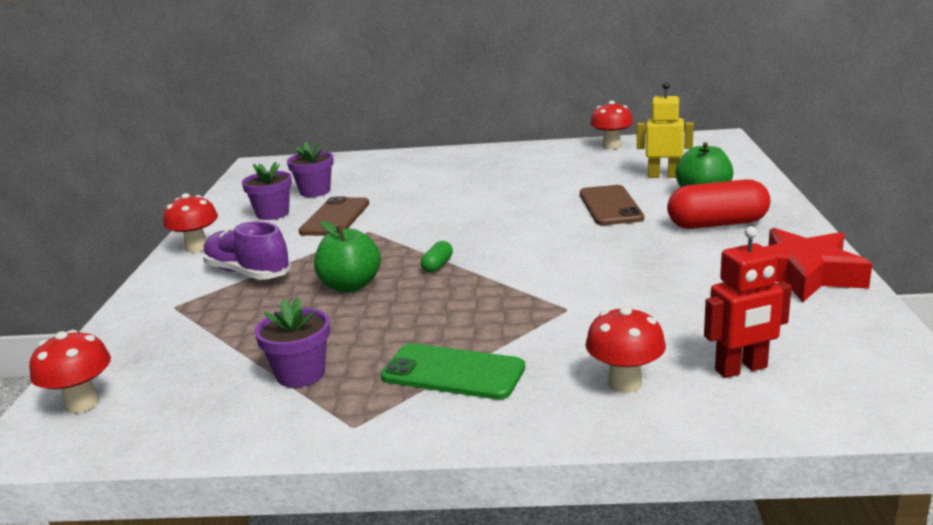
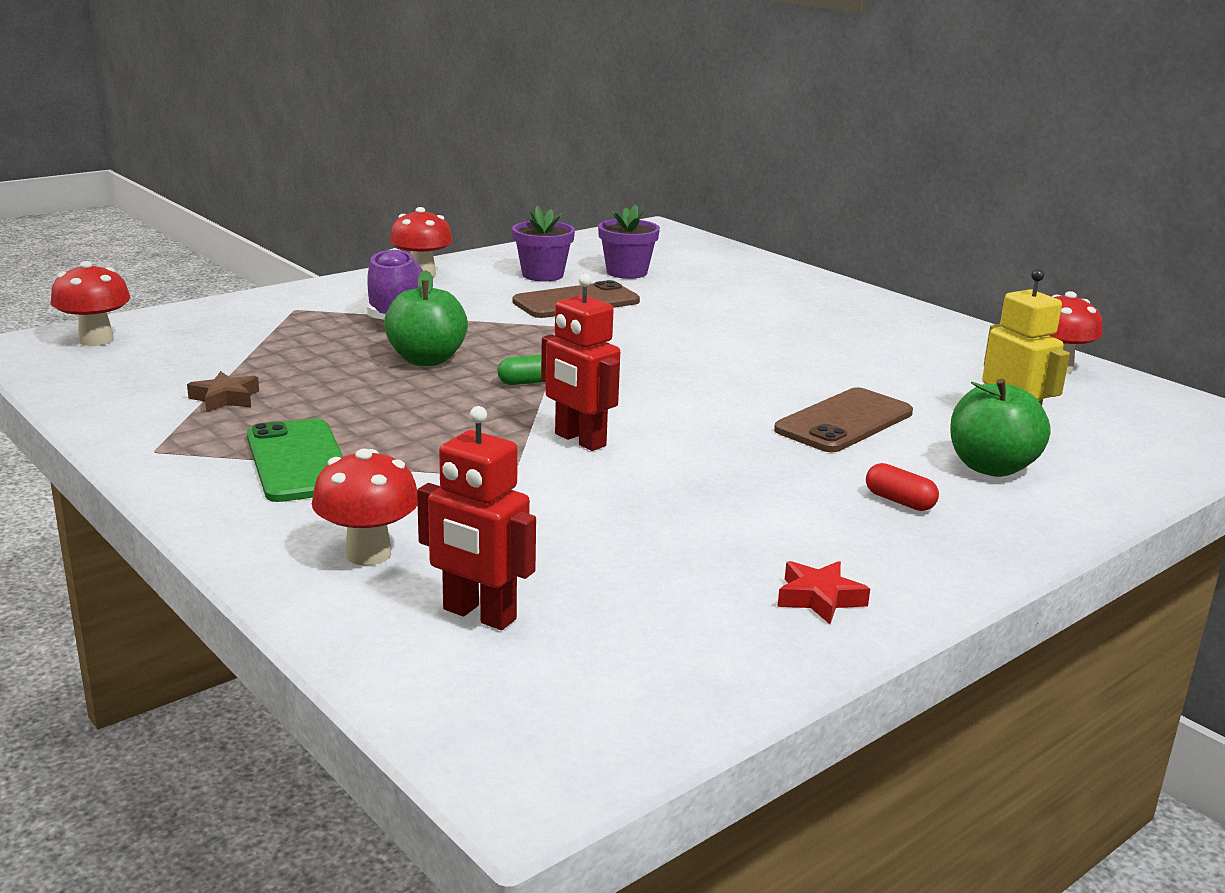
camera: 45 degrees right, 0 degrees up
(300, 374) = (225, 398): purple flower pot -> brown star
(543, 276) = (579, 440): none -> red robot
(717, 224) = (899, 501): red capsule -> red capsule, size x0.45
(803, 274) = (819, 598): red star -> red star, size x0.46

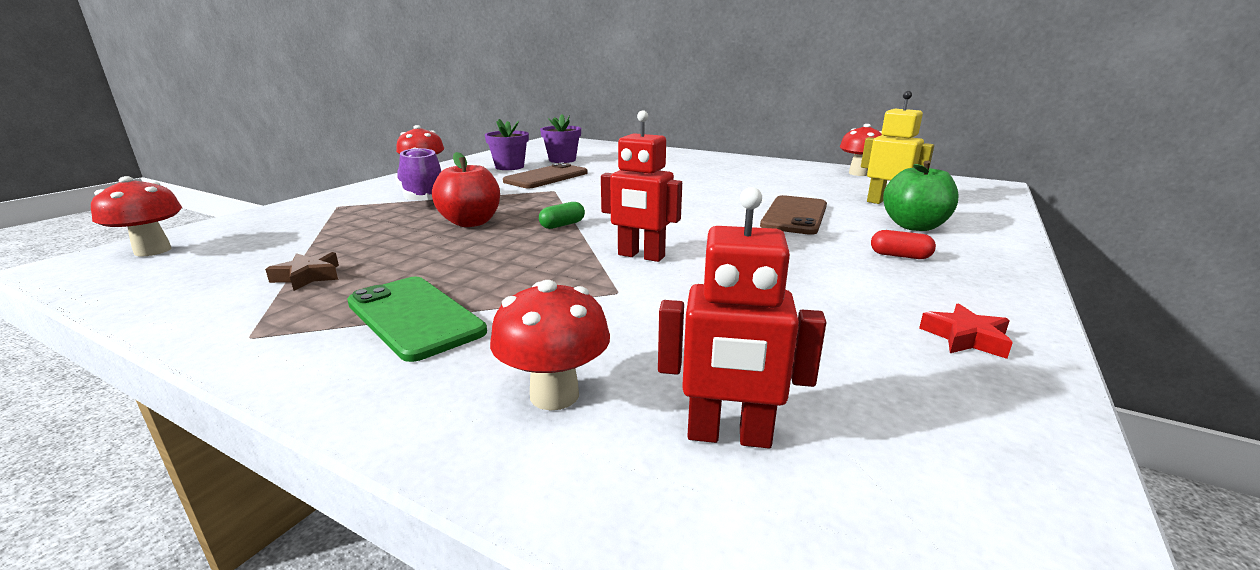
camera: 20 degrees left, 0 degrees up
(426, 360) = (471, 223): green apple -> red apple

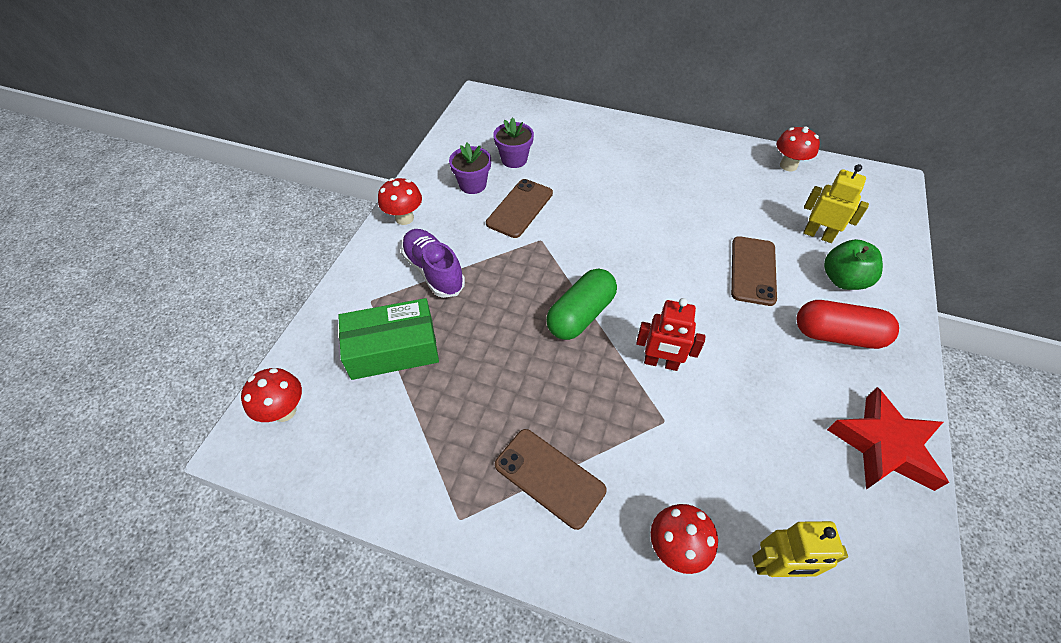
camera: 10 degrees left, 30 degrees up
(308, 276) = (439, 433): brown star -> none
(325, 228) = (393, 349): none -> green box
(414, 317) = (549, 477): green phone -> brown phone
(471, 223) = (505, 320): red apple -> none
(562, 225) = (580, 315): green capsule -> green capsule, size x2.21
(729, 436) = (776, 567): red robot -> yellow robot
(900, 256) = (837, 335): red capsule -> red capsule, size x2.21
(965, 338) = (883, 446): red star -> red star, size x2.19

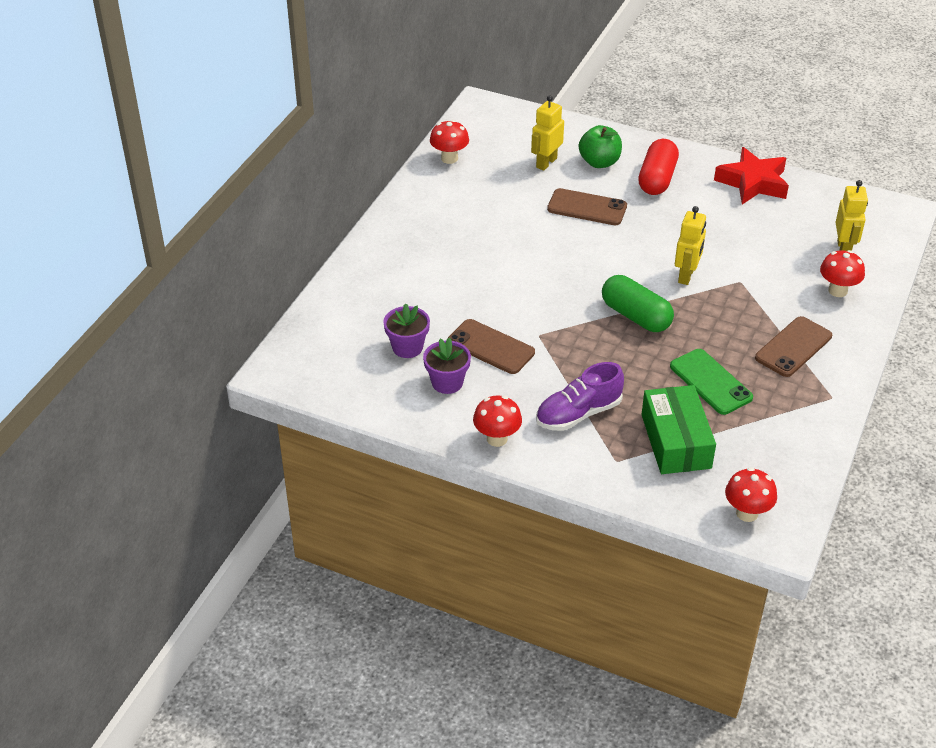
camera: 85 degrees left, 10 degrees down
(482, 383) = (711, 382): none -> green phone
(661, 363) = (686, 275): red robot -> yellow robot

